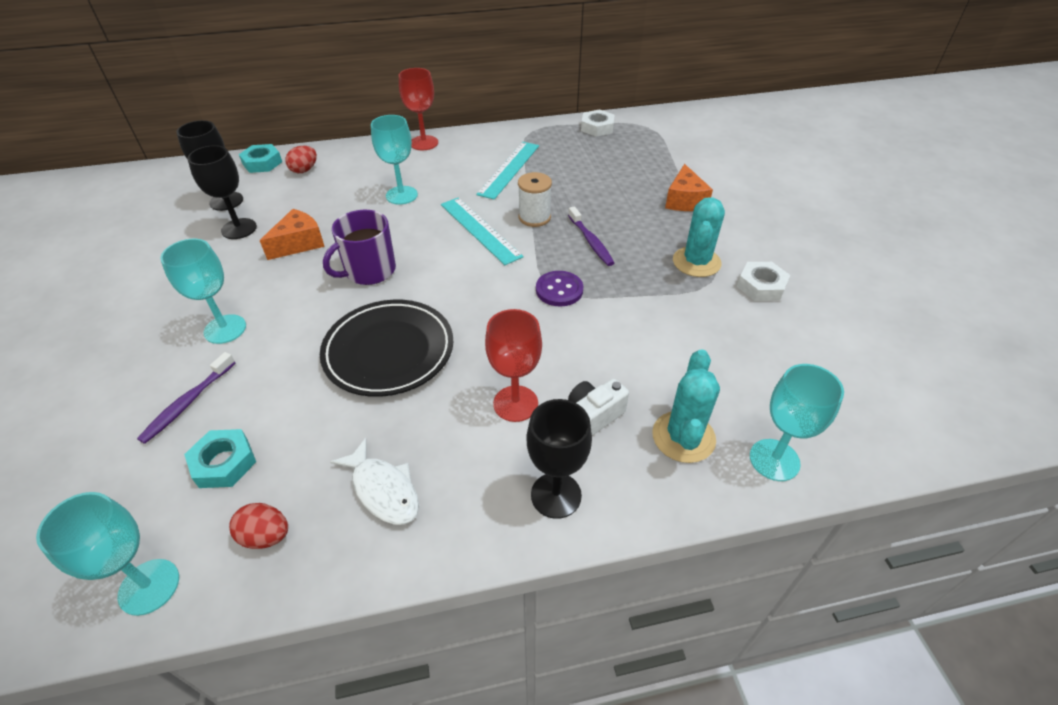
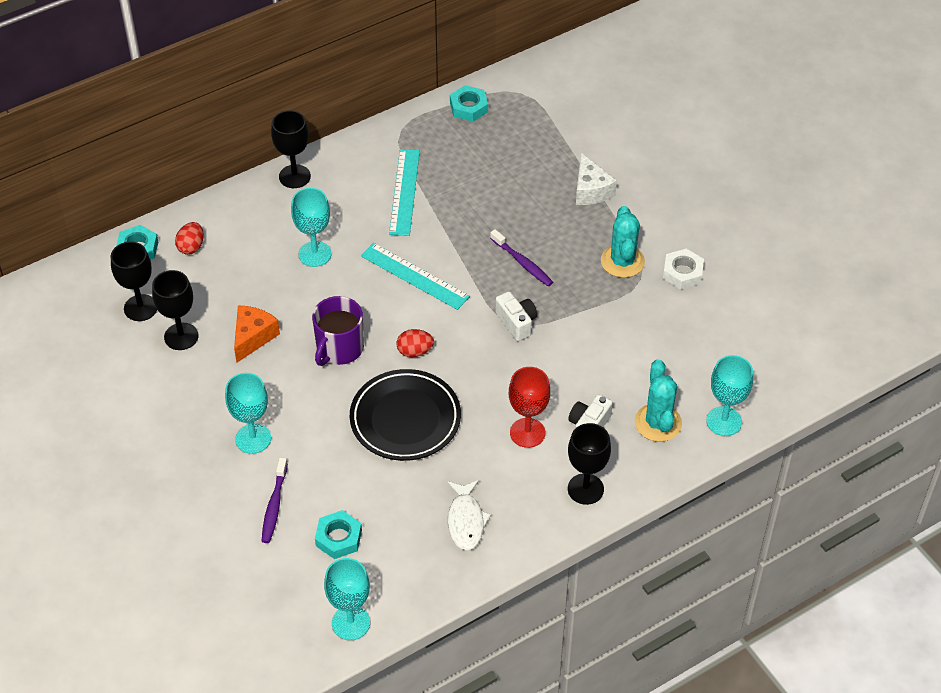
camera: 20 degrees left, 5 degrees up
(266, 536) = (405, 572): red egg -> red egg (415, 351)
(383, 490) = (466, 521): white fish -> white fish turned 60 degrees clockwise
(424, 143) = (294, 176): red goblet -> black goblet
(534, 217) = (459, 248): white spool -> none
(559, 290) = (516, 322): purple button -> white camera
(597, 127) = (469, 107): white nut -> turquoise nut
(684, 200) = (591, 190): orange cheese -> white cheese

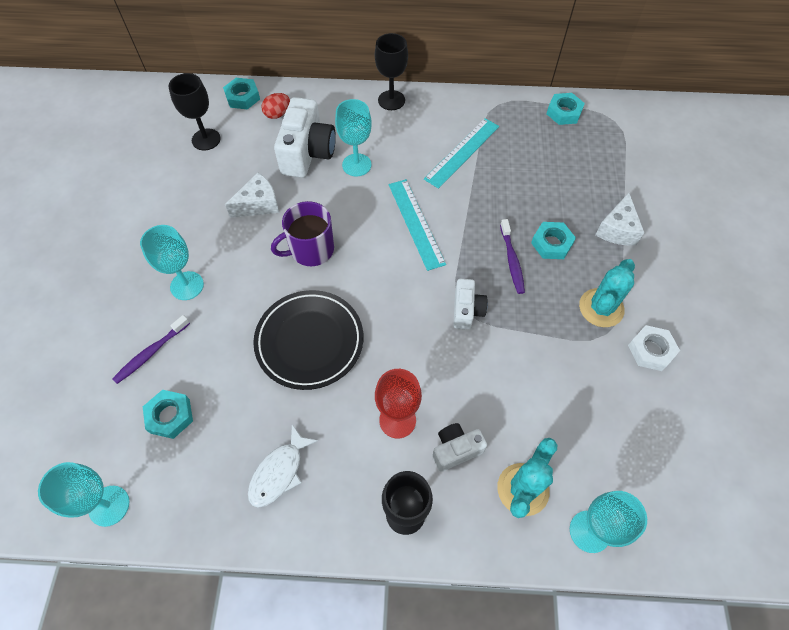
camera: 35 degrees right, 10 degrees up
(181, 336) = (212, 175): black goblet -> none
(253, 337) = (258, 204): orange cheese -> white cheese
(256, 267) = (307, 153): none -> white camera
(415, 351) = (365, 286): red egg -> none
(545, 231) = (551, 243): none -> turquoise nut

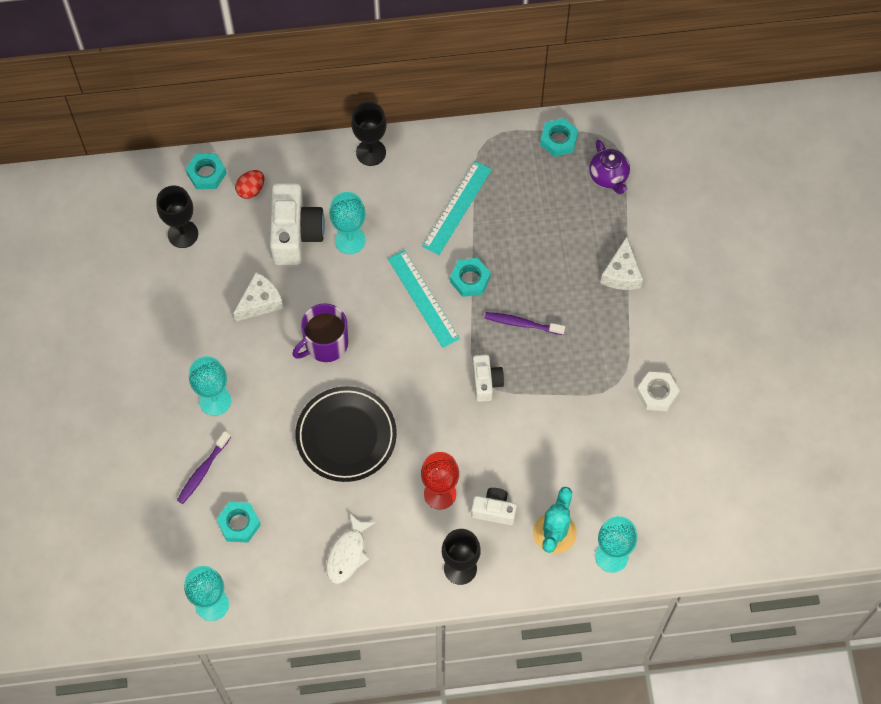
camera: 10 degrees left, 5 degrees up
(455, 450) = (494, 510): white camera -> white camera turned 45 degrees clockwise
(511, 260) = (522, 324): purple toothbrush -> purple toothbrush turned 120 degrees clockwise
(551, 243) = (559, 299): turquoise nut -> turquoise nut (470, 279)
(601, 308) = (610, 359): turquoise cactus -> none
(609, 147) = (608, 177): none -> purple teapot

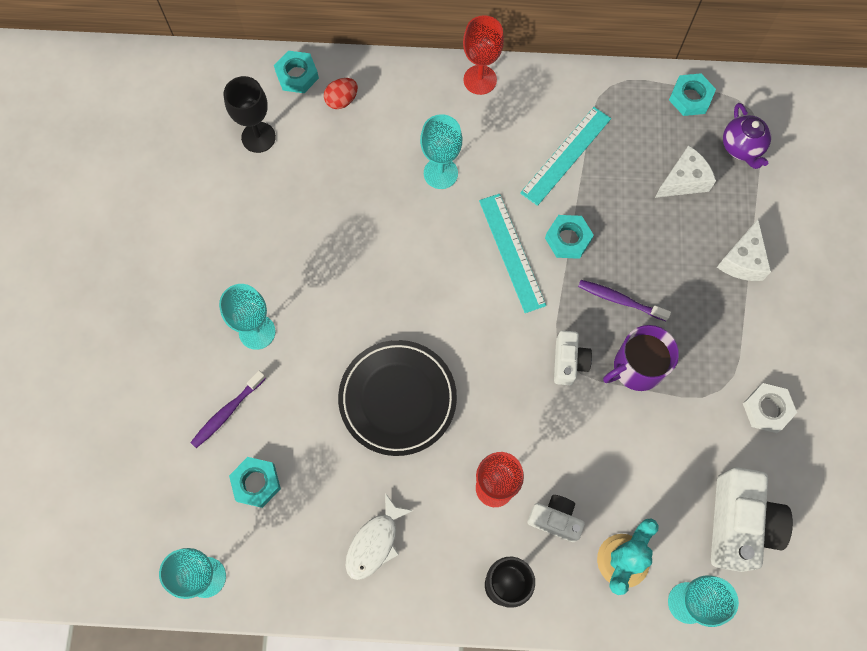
camera: 10 degrees right, 5 degrees up
(260, 302) = (328, 227): white cheese -> white cheese (683, 180)
(295, 234) = (381, 156): white camera -> white camera (739, 524)
(325, 344) = (392, 286): purple mug -> purple mug (637, 368)
(371, 152) = (480, 80): black goblet -> red goblet

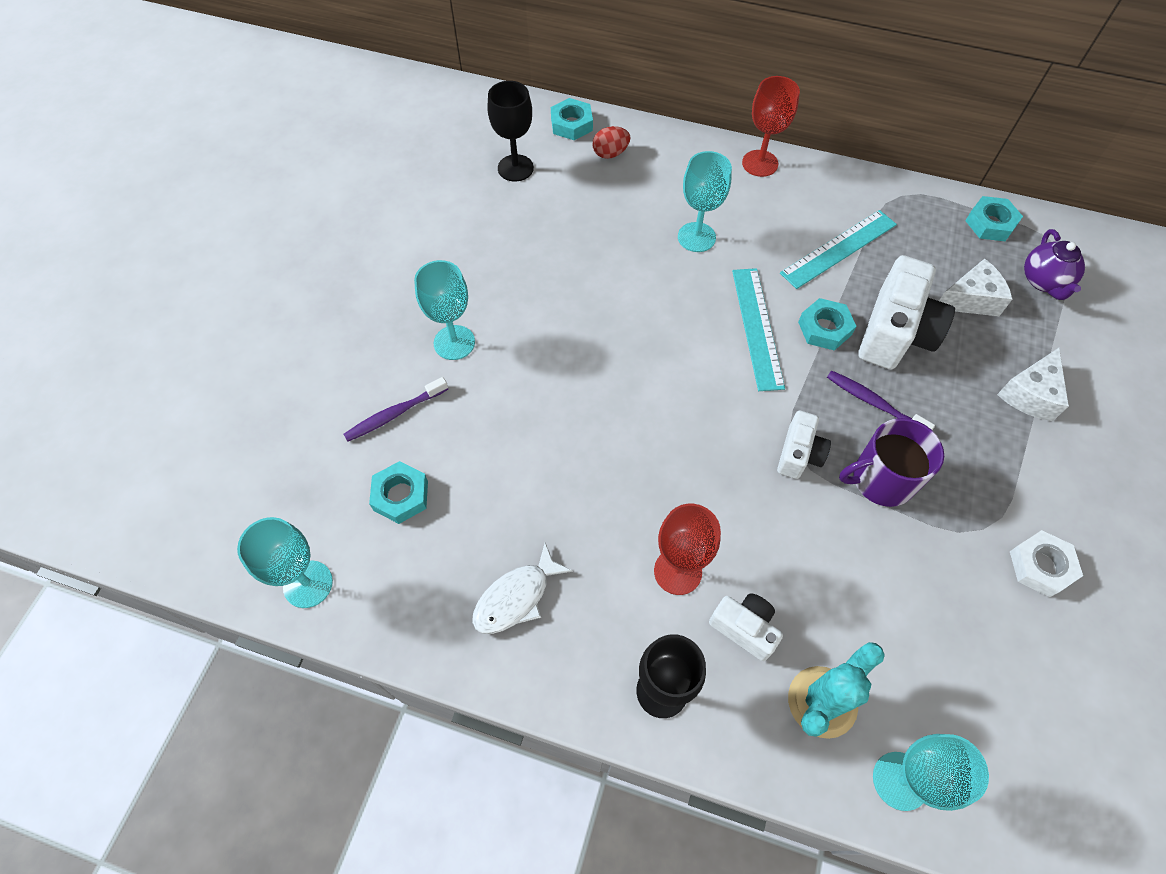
camera: 15 degrees right, 10 degrees down
(397, 399) = (588, 446): black plate -> none
(739, 524) = (985, 697): white camera -> white camera (895, 333)

